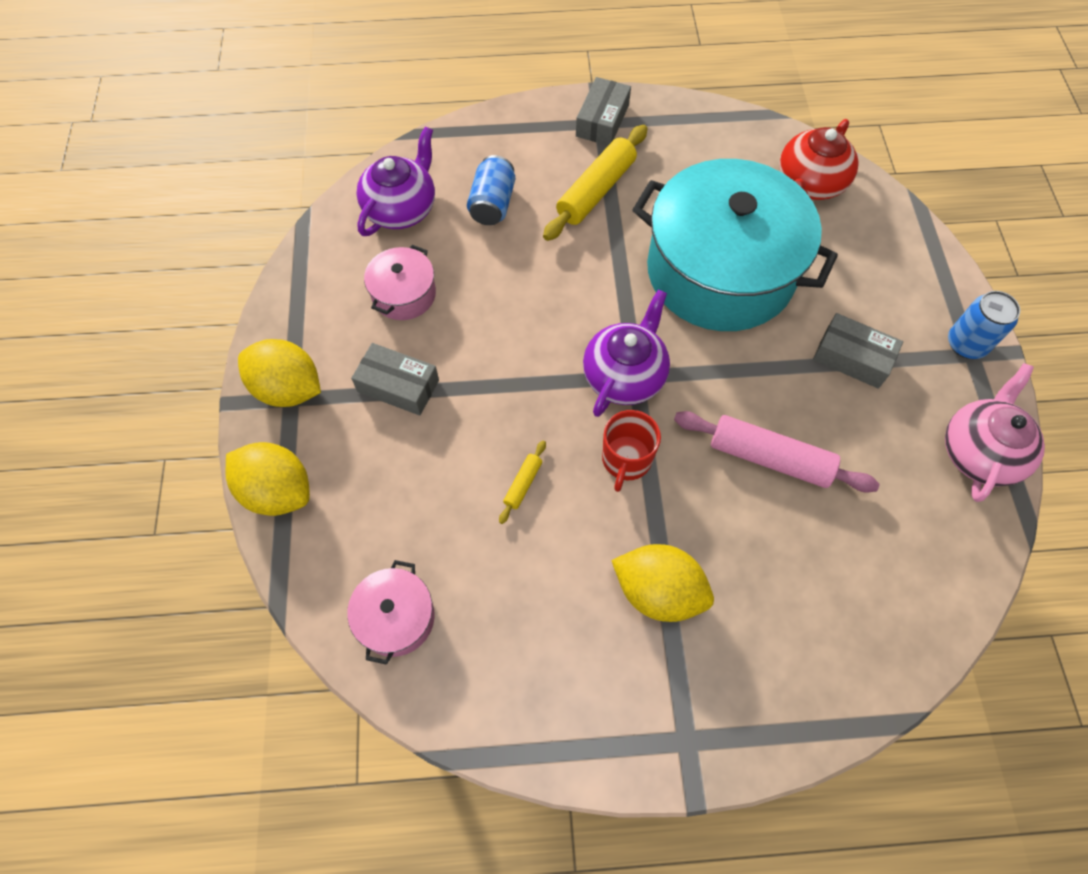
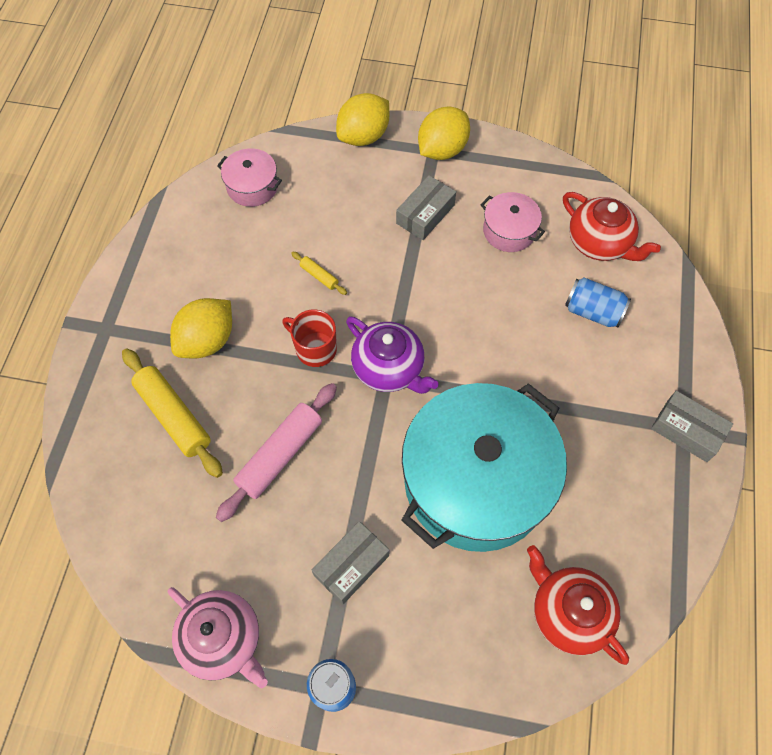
camera: 105 degrees right, 0 degrees up
(401, 209) = (599, 243): purple teapot -> red teapot
(596, 191) = (594, 400): yellow rolling pin -> yellow rolling pin (174, 416)

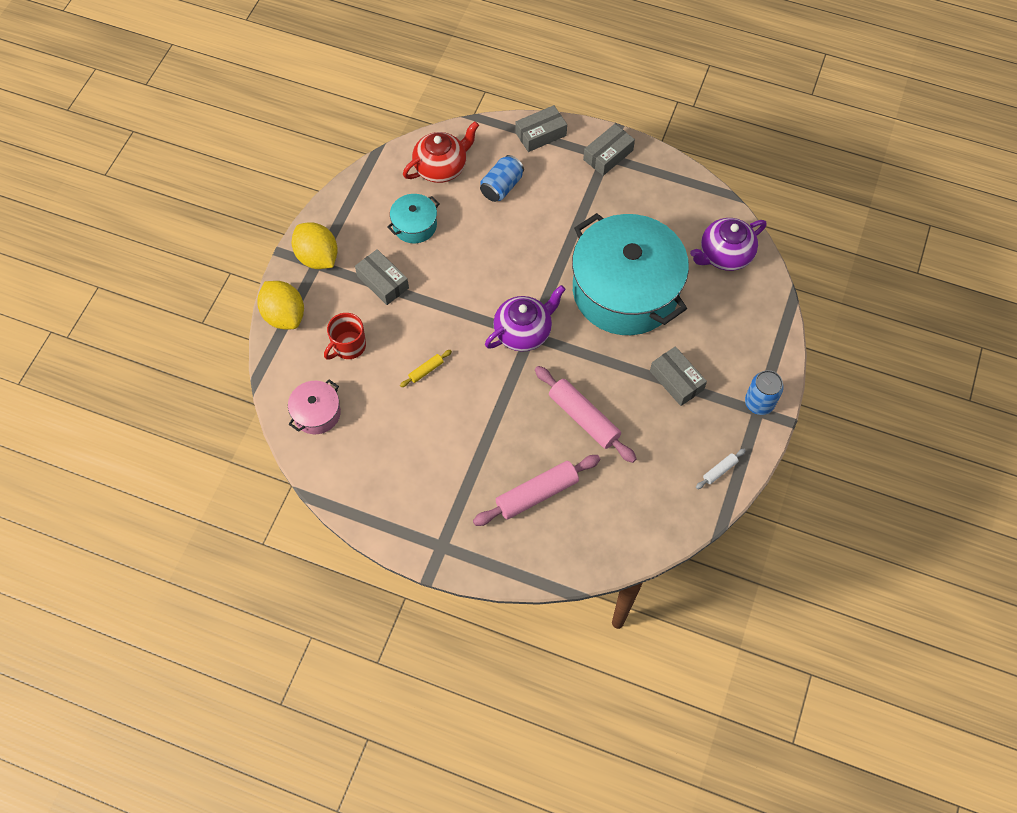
camera: 80 degrees left, 0 degrees up
(174, 416) = (537, 494): yellow rolling pin -> pink rolling pin
(207, 340) = (471, 463): yellow lemon -> none
(223, 639) = (719, 470): pink teapot -> white rolling pin
(315, 348) = (495, 382): red mug -> red mug (348, 346)
(509, 231) = (414, 225): pink pot -> turquoise pot
(568, 612) = (724, 255): red teapot -> purple teapot
(690, 343) = (540, 134): none -> grey box

